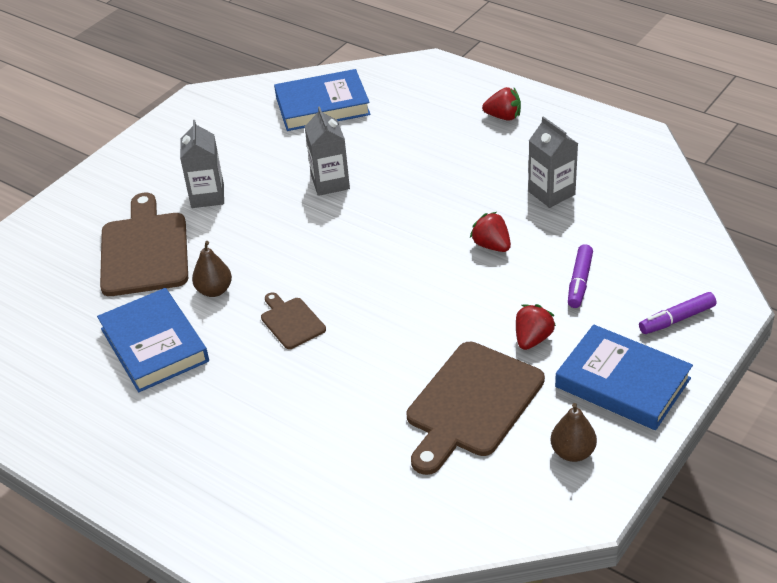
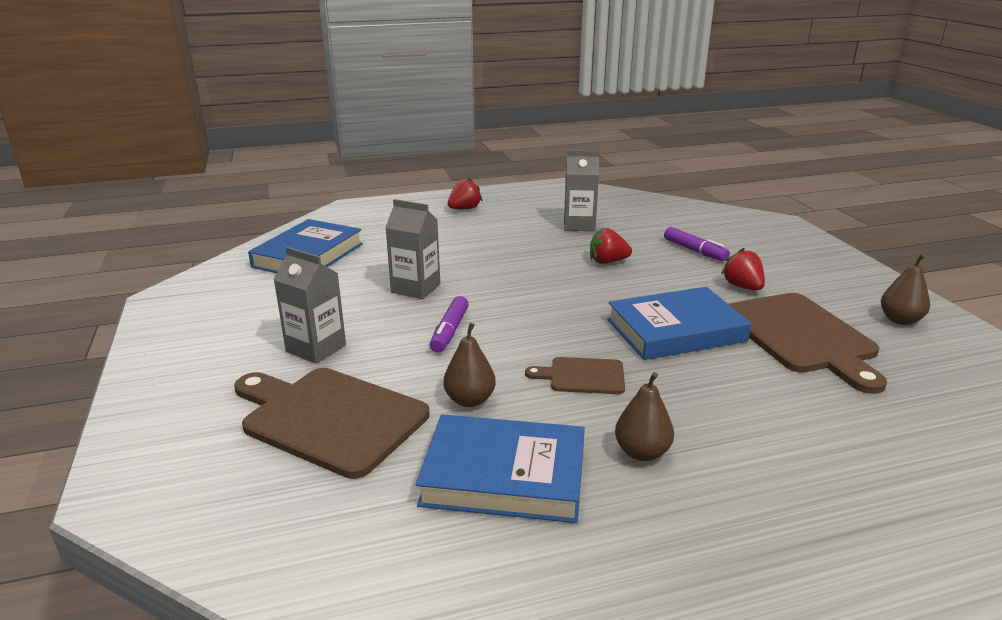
camera: 55 degrees left, 15 degrees down
(227, 387) = (642, 452): none -> brown pear
(622, 382) = (829, 276): blue book -> blue book (675, 330)
(676, 319) = (776, 239): purple marker -> purple marker (449, 331)

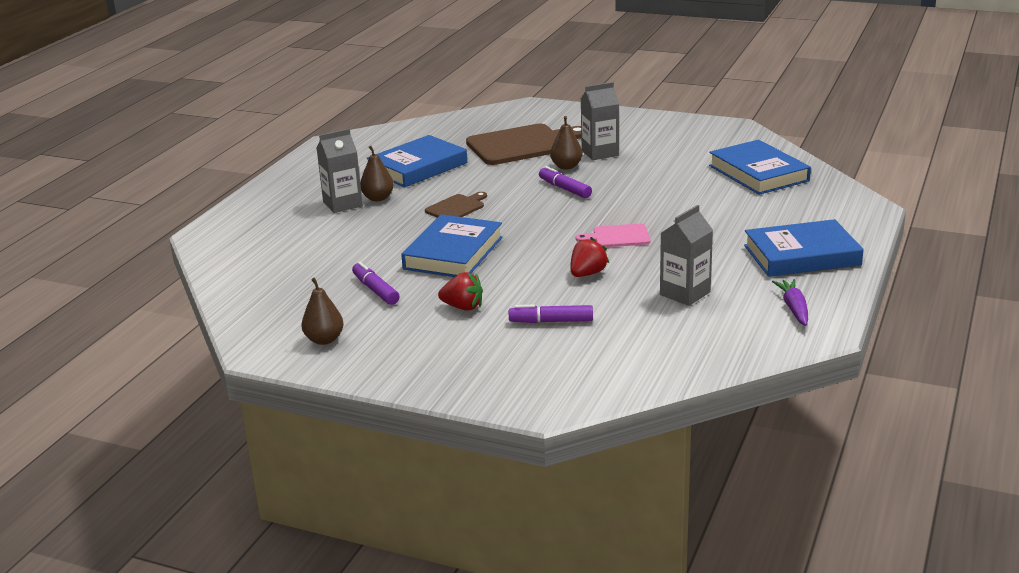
camera: 130 degrees right, 0 degrees up
(415, 288) = (644, 194): grey carton -> grey carton (342, 204)
(464, 209) = (801, 255): red strawberry -> blue book
(470, 400) = (484, 175): brown pear -> brown pear (566, 166)
(525, 271) = (618, 237): none -> pink cutting board
(546, 196) = (794, 308): none -> purple carrot
(801, 336) = (375, 290): brown cutting board -> purple marker

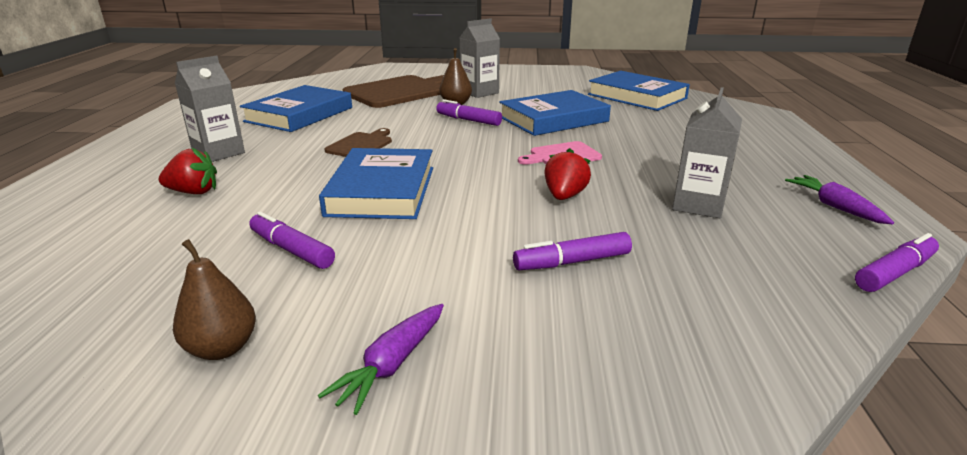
camera: 20 degrees left, 0 degrees up
(378, 198) = (262, 144): brown pear -> none
(409, 359) = (392, 364): none -> purple carrot
(463, 307) = (434, 258): red strawberry -> red strawberry (194, 192)
(765, 357) = (894, 273): none -> purple marker
(801, 255) = (764, 154): blue book -> blue book (553, 119)

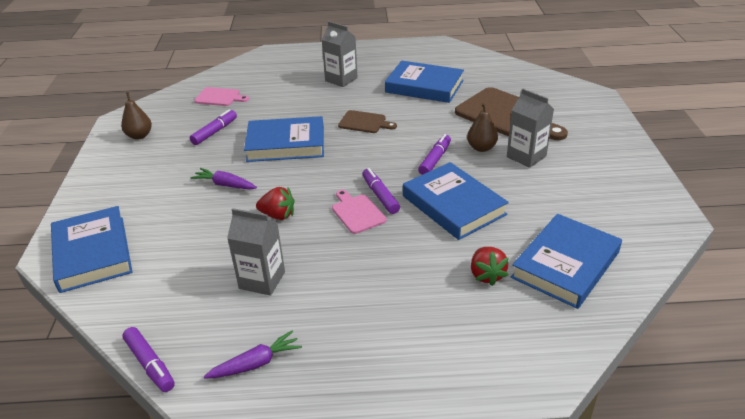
camera: 85 degrees right, 10 degrees up
(147, 250) = (219, 97): none -> pink cutting board
(194, 192) = (283, 89): red strawberry -> red strawberry (486, 275)
(392, 364) = (117, 175): purple carrot -> purple carrot (225, 185)
(572, 262) = (188, 220): purple marker -> purple marker (380, 195)
(680, 363) = (93, 253): none -> blue book

